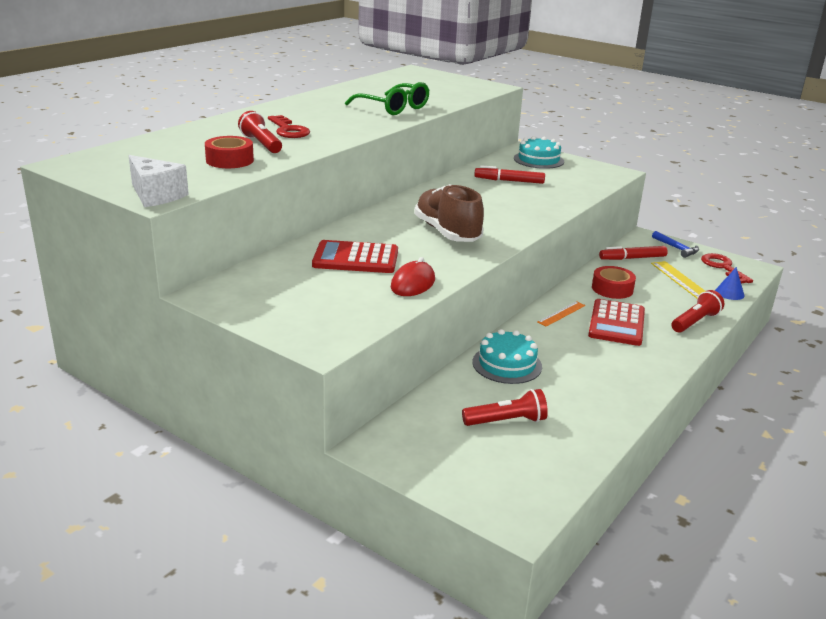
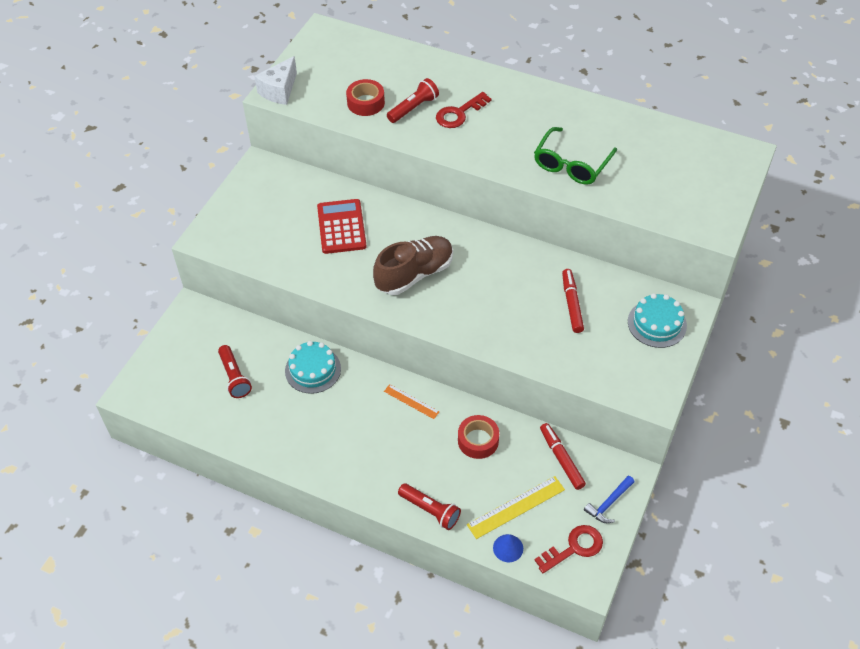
camera: 80 degrees right, 25 degrees up
(413, 283) = (307, 268): red mouse -> none
(617, 323) = (406, 445): red calculator -> none

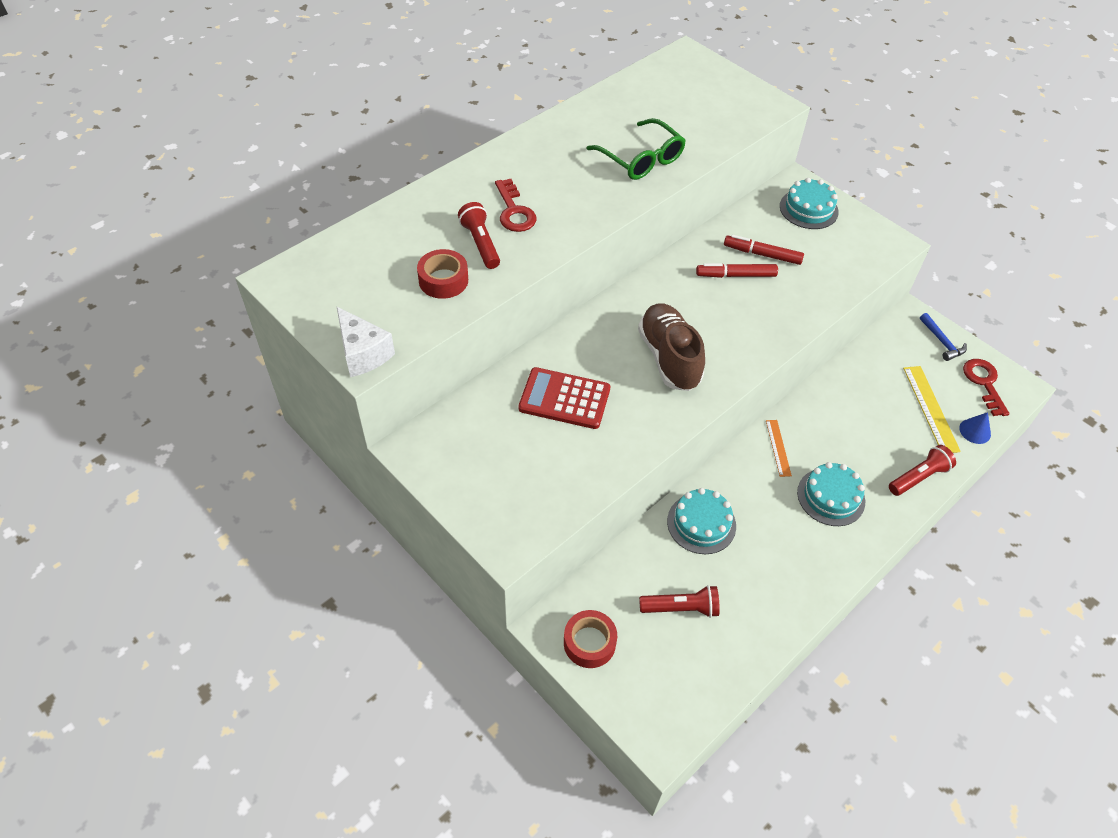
camera: 70 degrees left, 0 degrees up
(378, 449) = (831, 497): none -> turquoise cake
(411, 401) = (778, 447): orange ruler -> orange ruler turned 60 degrees counterclockwise
(478, 440) = (845, 410): red tape -> red tape (589, 643)
(561, 459) = (884, 356): red marker -> red marker (736, 275)

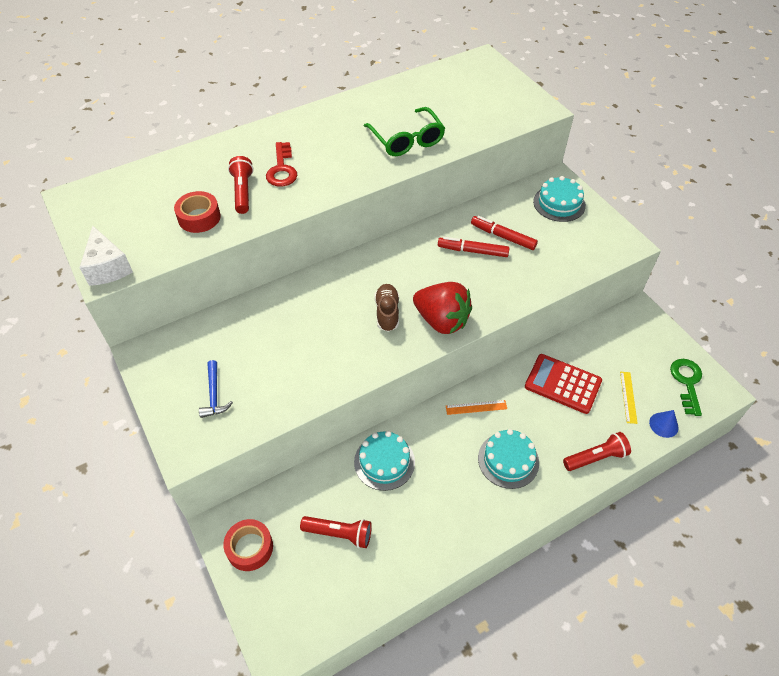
camera: 15 degrees right, 0 degrees up
(564, 399) = (284, 333): red calculator -> red calculator (562, 384)
(669, 358) = (387, 313): brown shoe -> brown shoe, size x0.60
(731, 356) = (441, 320): none -> red strawberry
(778, 447) = (476, 407): orange ruler -> orange ruler turned 75 degrees clockwise
(931, 408) = (628, 397): yellow ruler -> yellow ruler, size x0.61
(942, 342) = (659, 338): blue hammer -> blue hammer (214, 395)
(984, 383) = (687, 382): red key -> green key

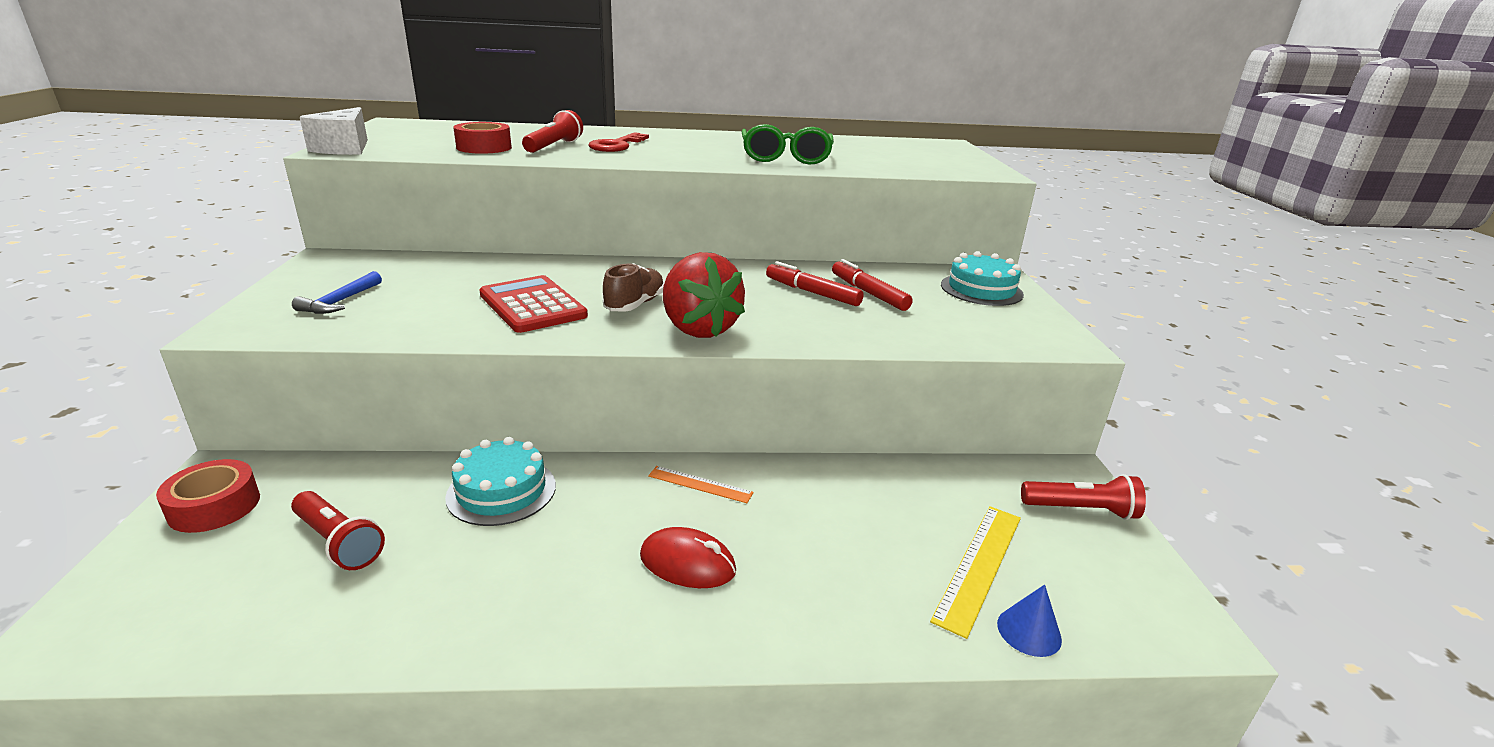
camera: 25 degrees right, 25 degrees down
(508, 460) = (687, 563): turquoise cake -> red mouse
(562, 384) = (867, 508): red calculator -> red calculator (532, 305)
(596, 457) = (850, 624): red flashlight -> red flashlight (1081, 510)
(628, 397) = (979, 566): yellow ruler -> yellow ruler, size x1.64
(687, 382) = (1118, 589): green key -> none

